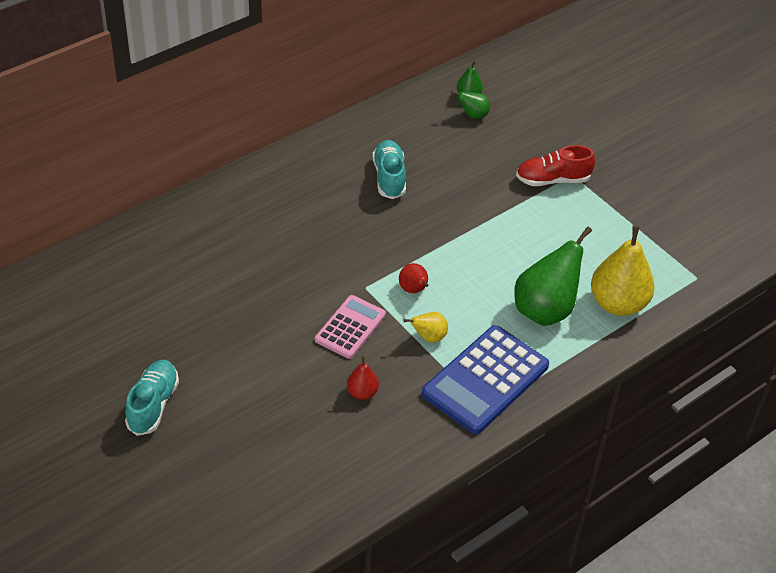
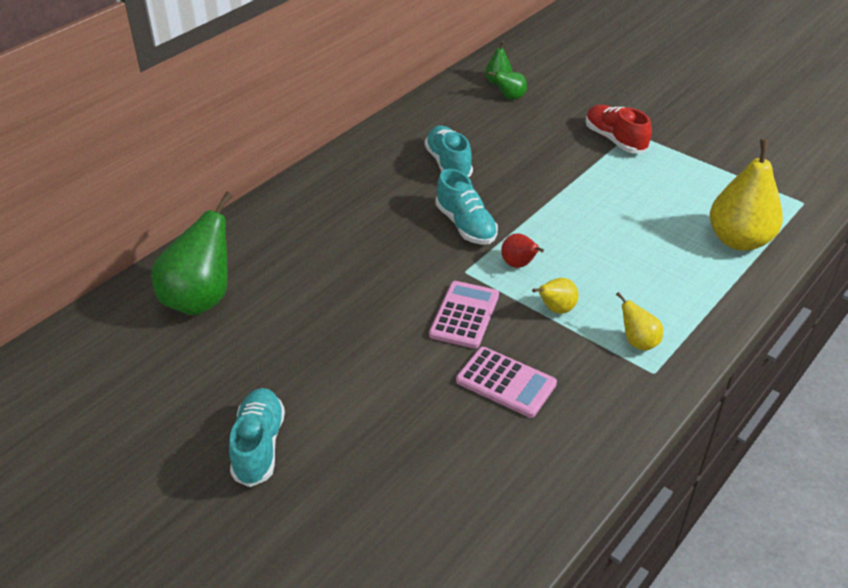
camera: 10 degrees left, 5 degrees down
(362, 392) = (506, 382): red pear -> pink calculator
(382, 243) = (466, 225): none -> turquoise shoe
(485, 380) = (638, 342): blue calculator -> yellow pear
(545, 310) = (667, 260): green pear -> green pear (200, 299)
(552, 180) = (615, 140): red shoe -> red shoe turned 75 degrees clockwise

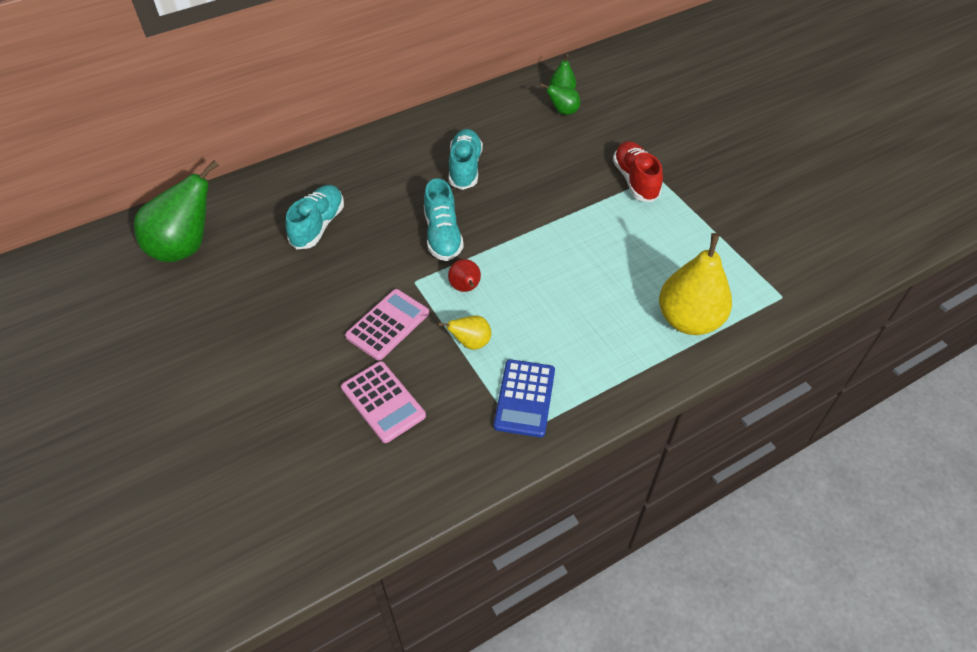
camera: 20 degrees right, 10 degrees up
(259, 446) = (152, 397): turquoise shoe -> turquoise shoe (318, 225)
(638, 342) = (524, 398): yellow pear -> blue calculator

